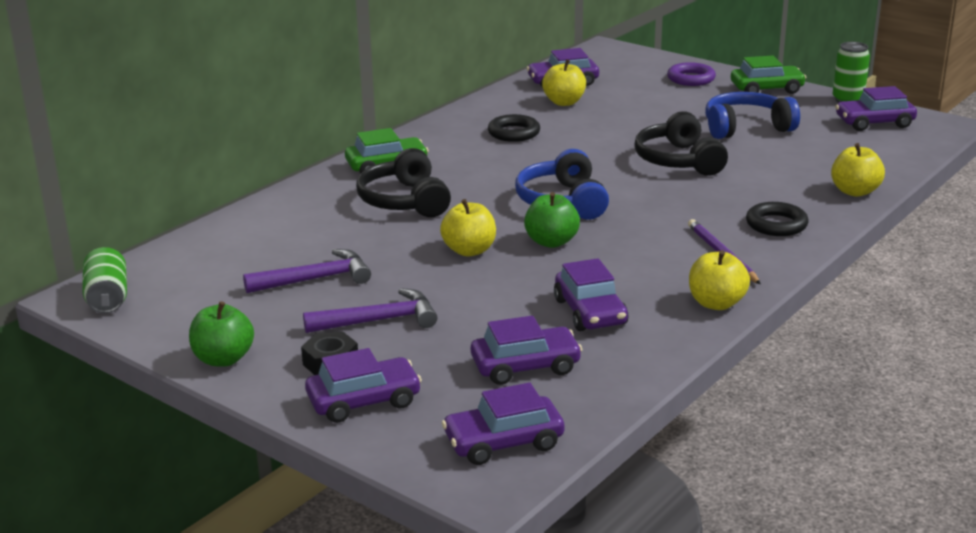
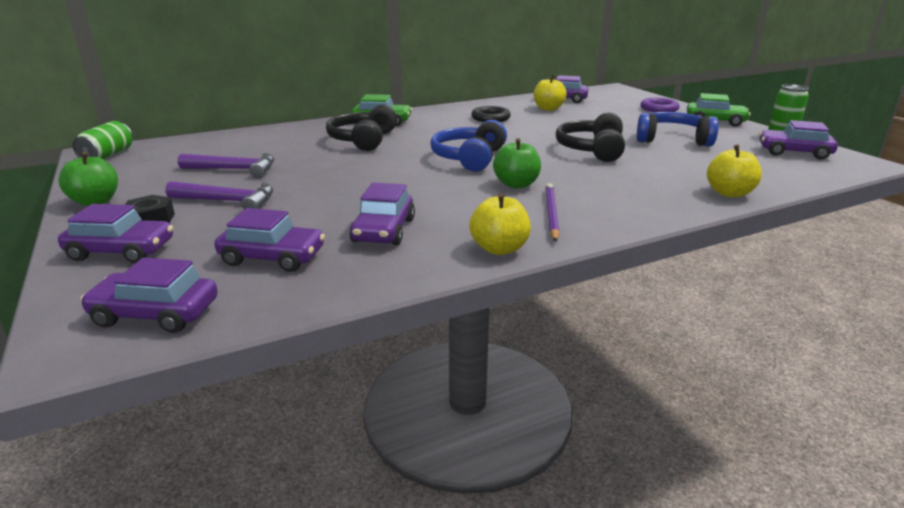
camera: 25 degrees right, 0 degrees up
(469, 250) = (359, 173): yellow apple -> none
(551, 242) = (425, 179): green apple -> green apple (516, 184)
(776, 224) = (627, 202): black ring -> none

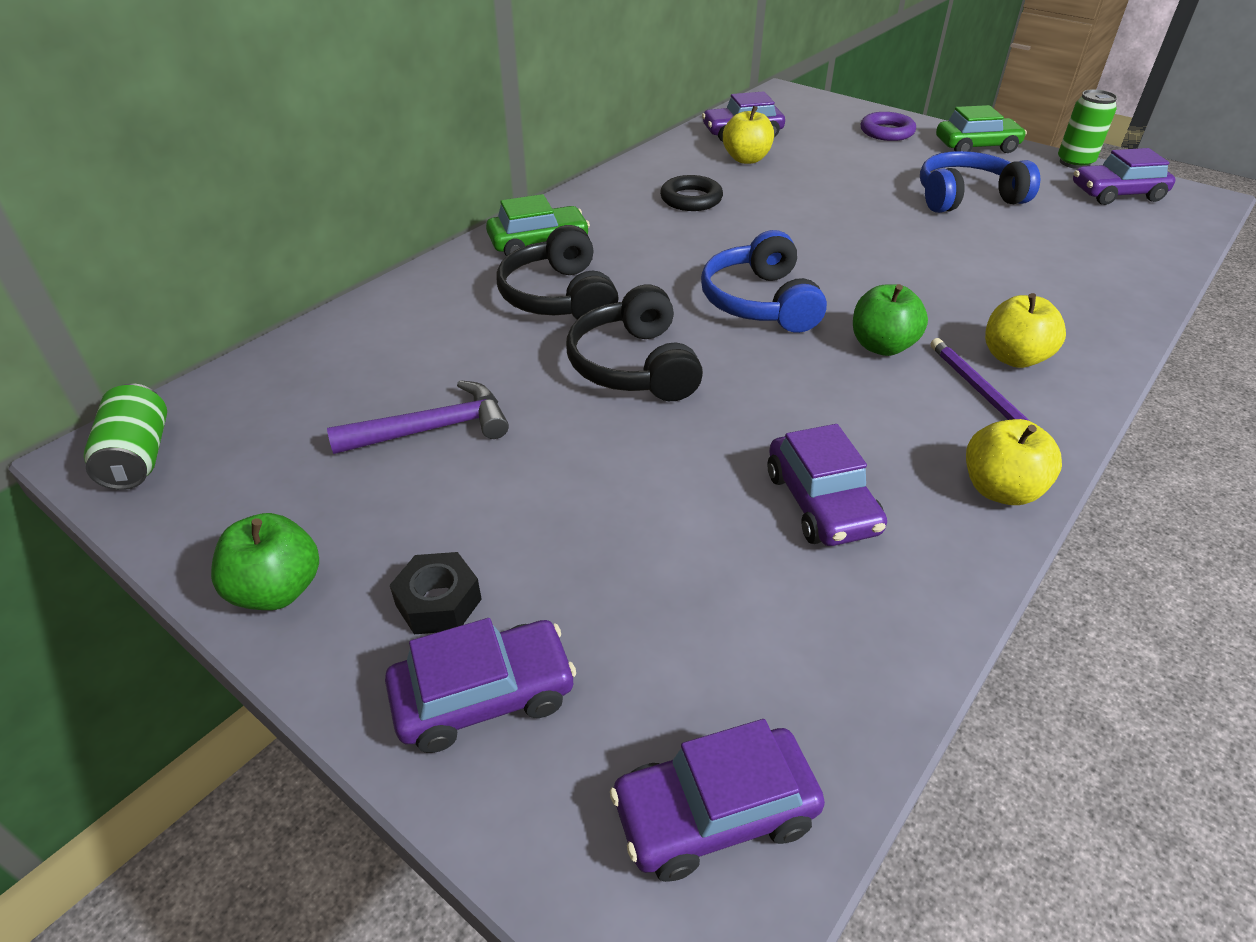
camera: 25 degrees left, 15 degrees up
(228, 201) = (517, 512): purple hammer -> none
(273, 257) = (737, 618): purple car -> none
(591, 149) = (895, 243): black headphones -> black headphones (633, 366)
(729, 193) = (1129, 294): yellow apple -> yellow apple (1014, 358)

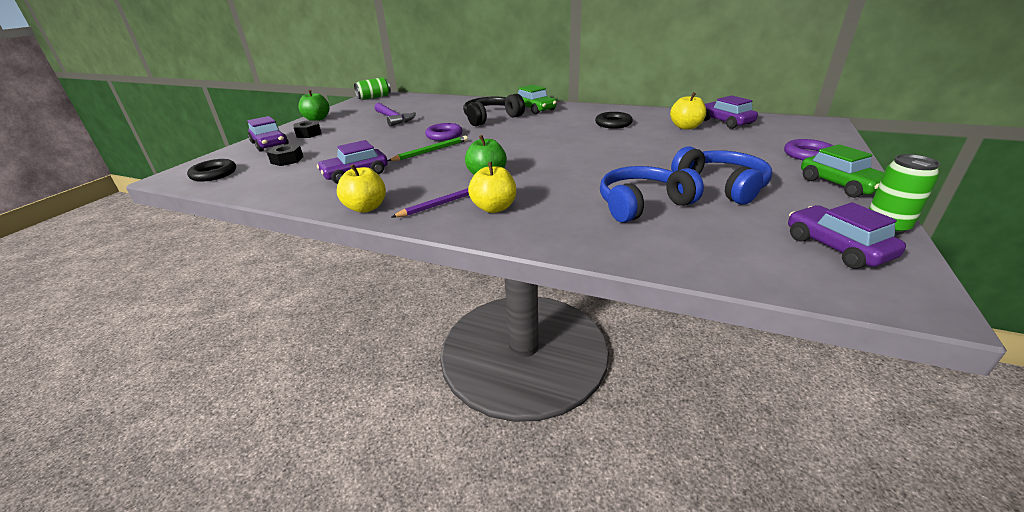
camera: 75 degrees right, 10 degrees down
(633, 366) = (444, 135): black headphones -> purple ring
(666, 635) = (287, 160): none -> black nut
(715, 813) = (214, 174): purple car -> black ring
(725, 391) = (431, 151): none -> green pencil
(759, 302) = (513, 148): blue headphones -> blue headphones (642, 204)

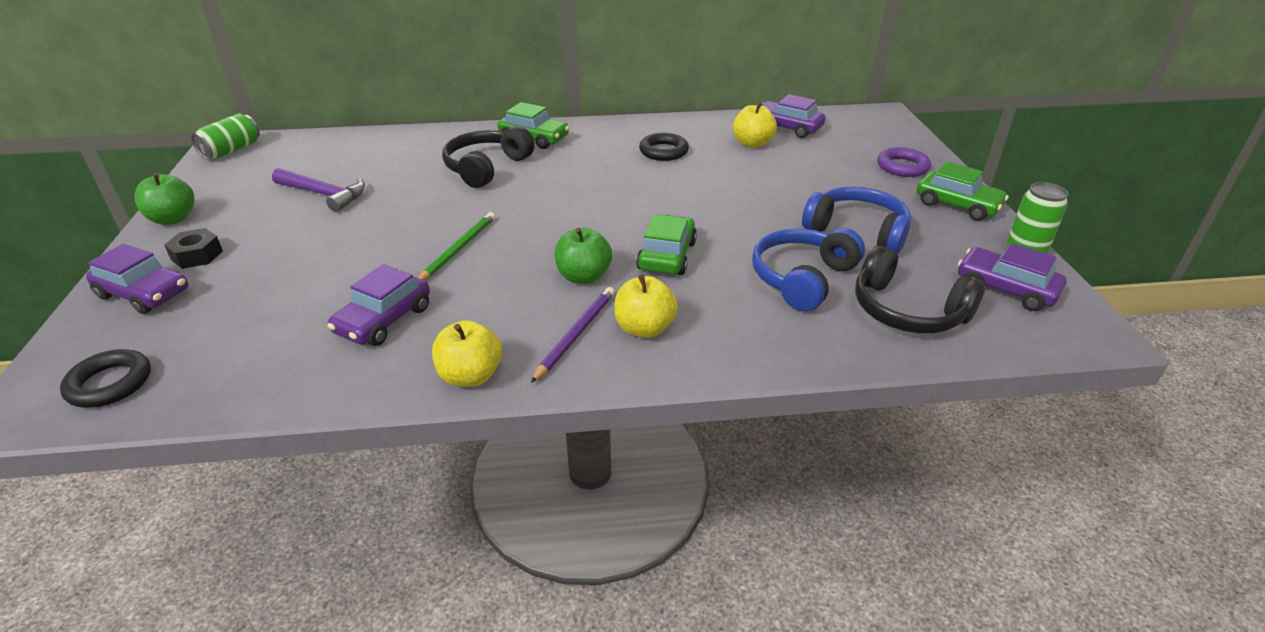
camera: 30 degrees left, 5 degrees up
(287, 160) = (224, 320): black nut -> none
(444, 135) = (447, 215): purple ring -> none
(553, 174) = (667, 256): none -> green car
(715, 241) = (907, 311): none -> black headphones

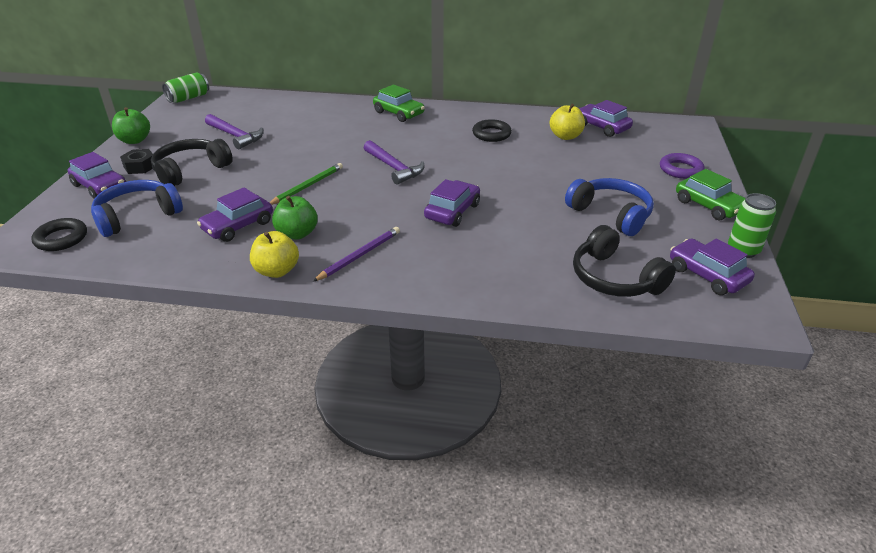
camera: 15 degrees right, 0 degrees up
(486, 168) = (354, 131): black headphones -> black headphones (190, 170)
(563, 209) = (394, 168): none -> purple hammer
(583, 277) = (384, 217): green apple -> green apple (297, 234)
(644, 328) = (409, 259): yellow apple -> none
(667, 256) = (452, 211): green car -> purple car
(802, 278) = (546, 243): blue headphones -> blue headphones (137, 216)

